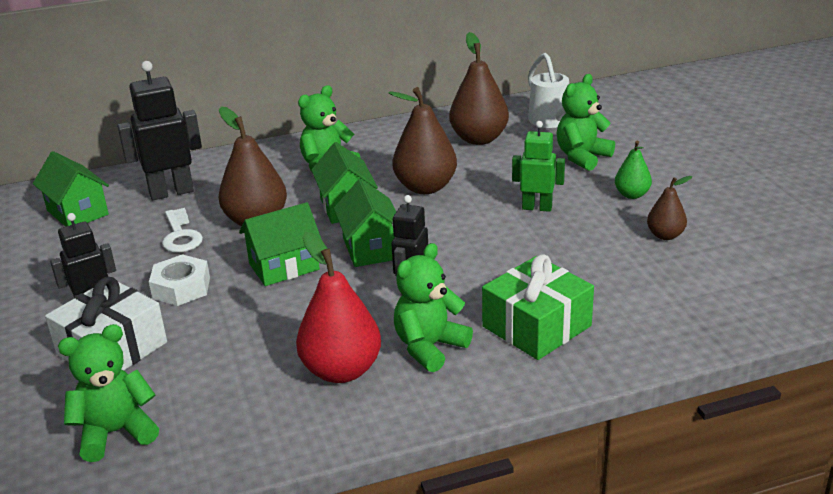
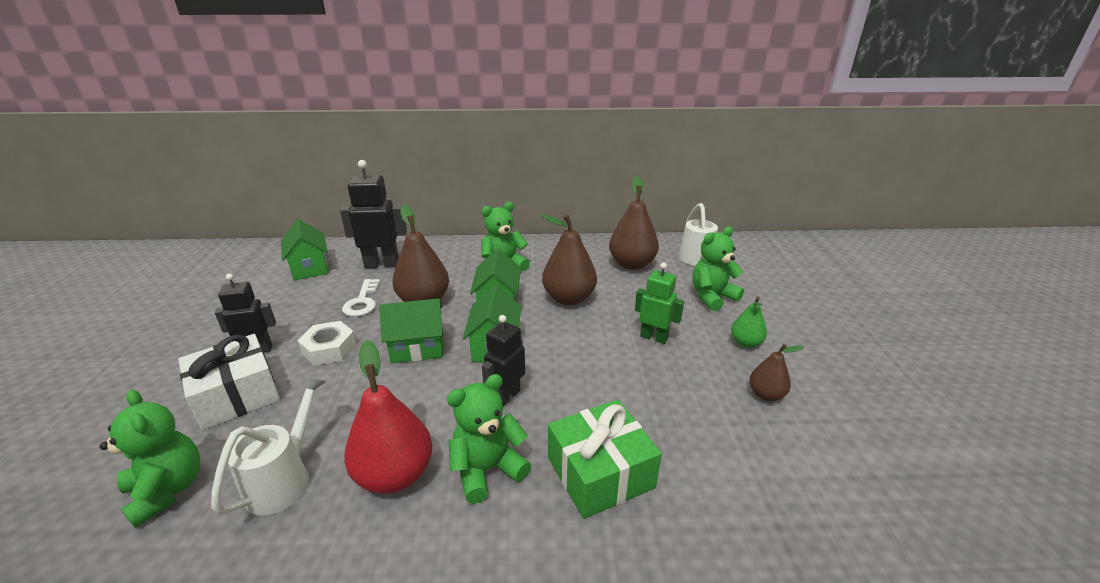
camera: 15 degrees right, 0 degrees up
(116, 432) = (167, 490): green teddy bear -> green teddy bear turned 60 degrees clockwise
(232, 398) = (284, 479): none -> white watering can

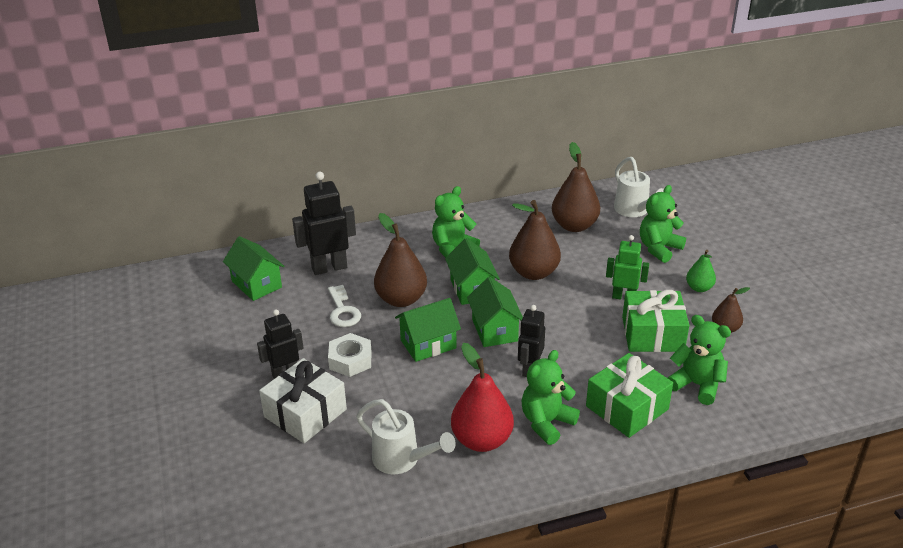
camera: 15 degrees left, 5 degrees up
(167, 490) = (320, 485): green teddy bear -> green teddy bear (697, 385)
(284, 479) = (402, 460): white watering can -> white watering can turned 120 degrees clockwise
(671, 384) = (652, 334): none -> green gift

